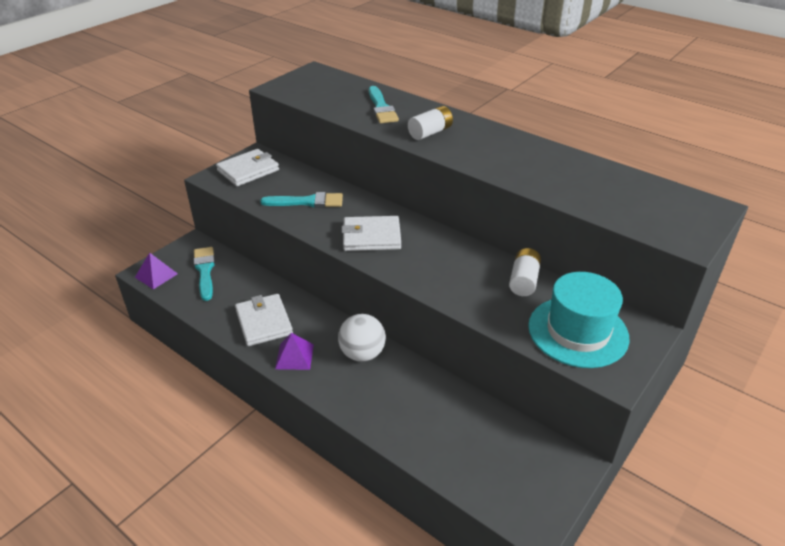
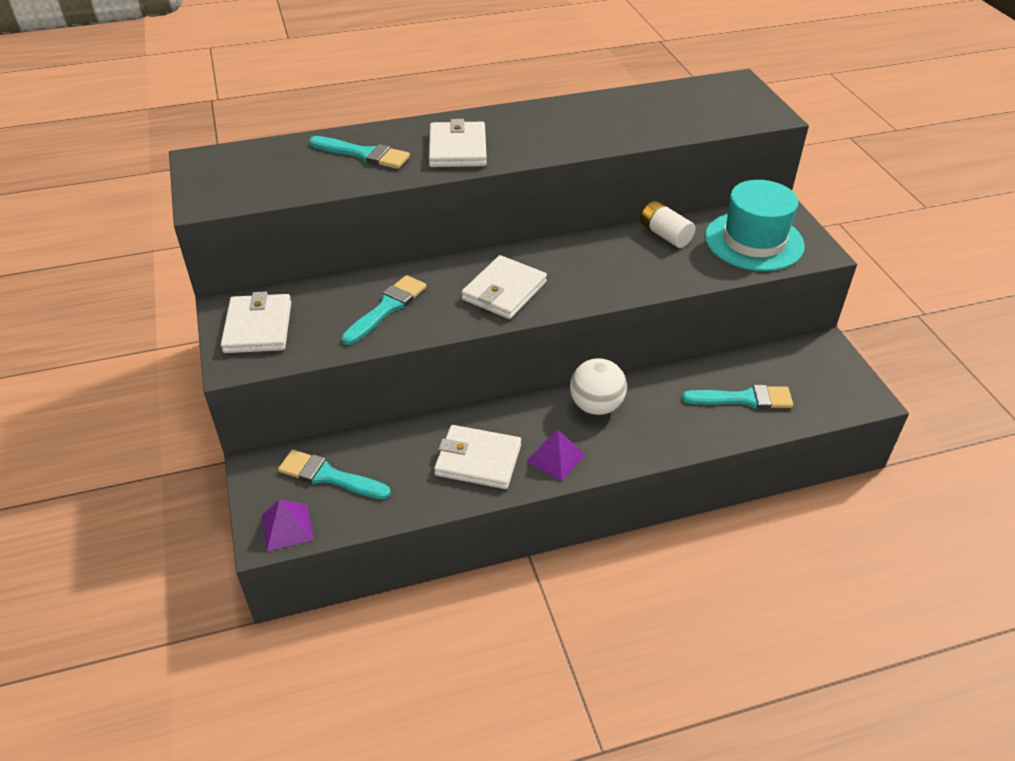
camera: 55 degrees left, 5 degrees up
(430, 132) = (458, 149): white battery -> white wallet
(448, 434) = (743, 399): none -> turquoise brush

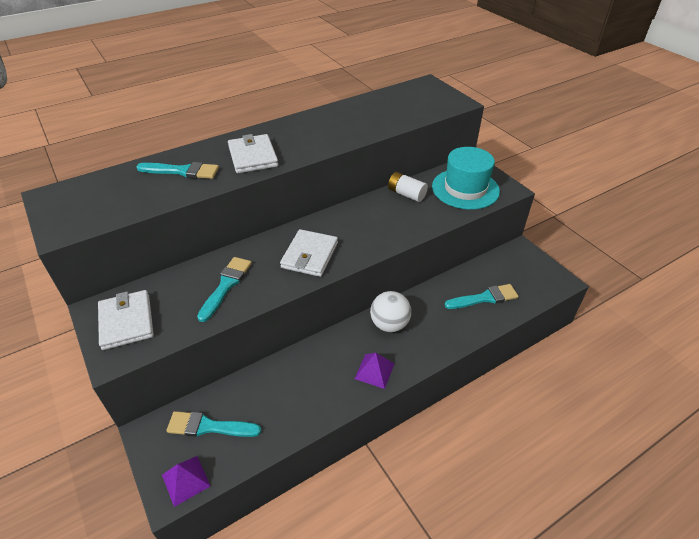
camera: 15 degrees left, 0 degrees up
(478, 460) = (319, 386): white wallet -> none

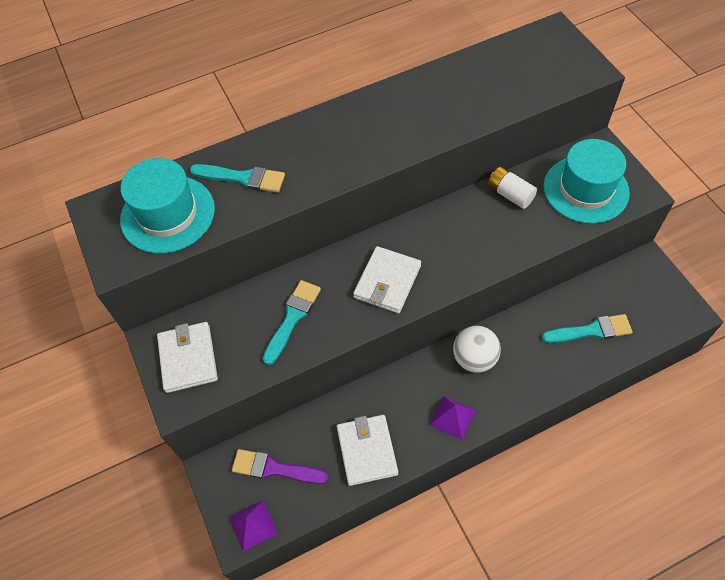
camera: 10 degrees right, 15 degrees up
(113, 196) = (168, 214): none -> turquoise hat
(208, 426) = (274, 468): turquoise brush -> purple brush
(253, 156) = (325, 158): white wallet -> white wallet (367, 451)

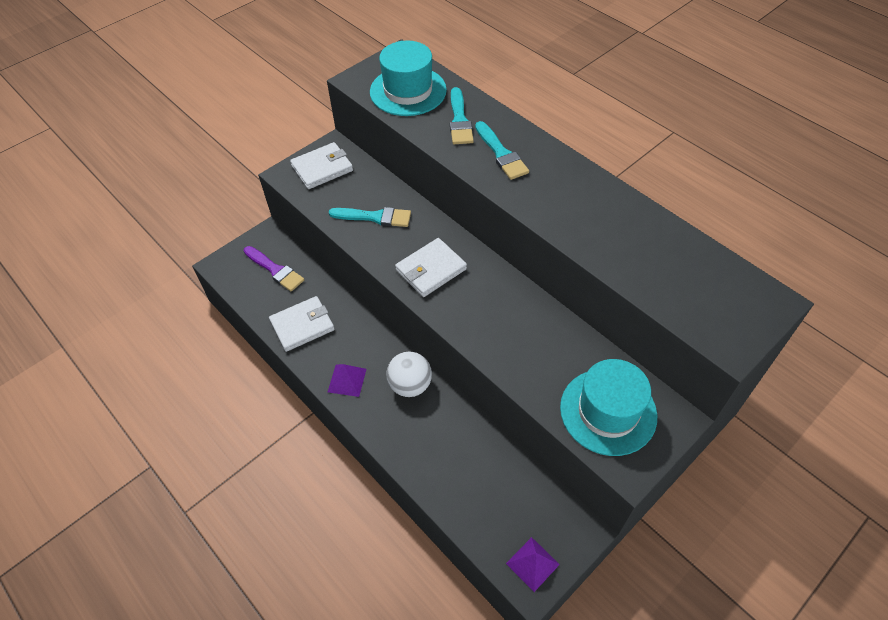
camera: 70 degrees right, 5 degrees down
(253, 525) = (229, 271): purple pyramid -> purple pyramid (532, 563)
(274, 468) = (275, 270): purple brush -> purple brush turned 135 degrees clockwise
(387, 282) = (431, 269): white wallet -> white wallet turned 45 degrees counterclockwise
(510, 194) = (570, 343): white battery -> none
(591, 330) = (474, 483): turquoise brush -> turquoise brush (501, 154)

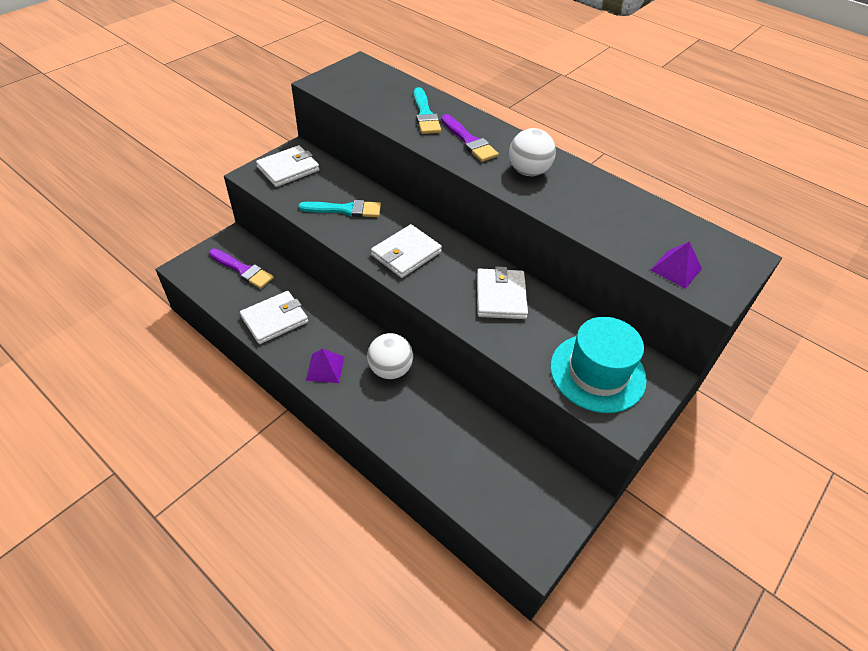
camera: 10 degrees left, 5 degrees down
(408, 91) = (372, 91): turquoise hat -> none
(501, 154) = (469, 141): turquoise brush -> purple brush
(521, 322) = (501, 296): none -> white wallet
(532, 563) = (534, 532): purple pyramid -> purple pyramid (676, 269)
(558, 192) = (528, 171): none -> white ball

